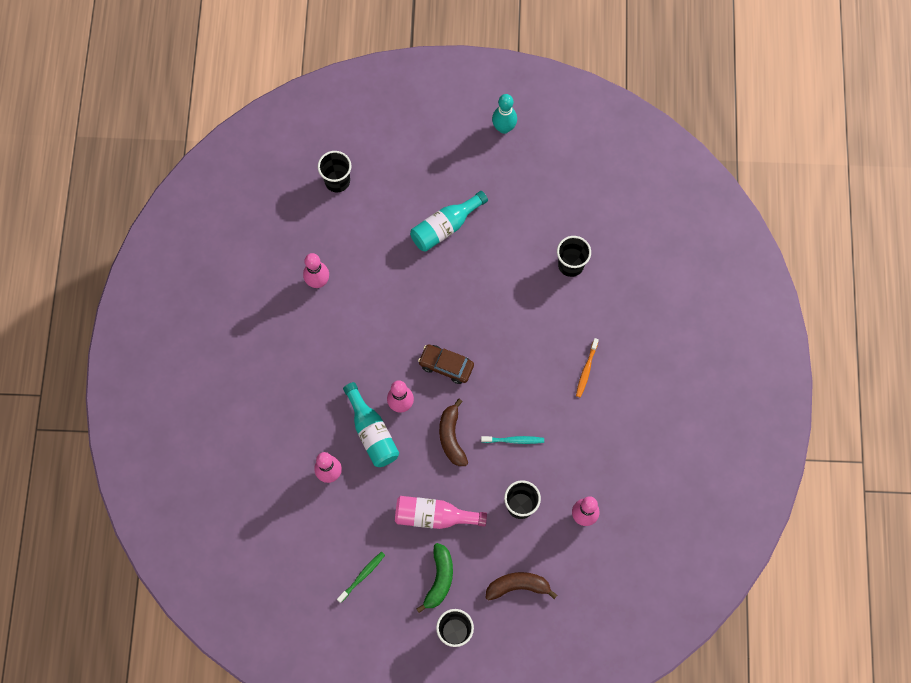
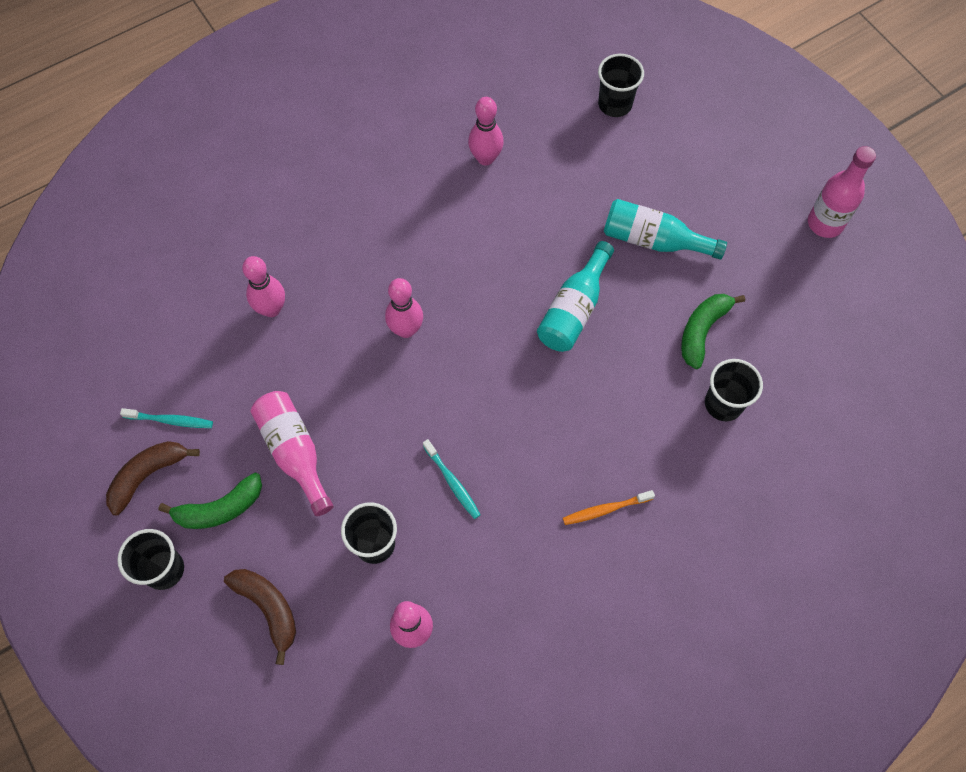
camera: 55 degrees right, 5 degrees down
(362, 576) = (170, 420): green toothbrush -> turquoise toothbrush
(372, 432) = (350, 321): turquoise bottle -> turquoise bottle (574, 309)
(446, 366) = (488, 347): brown car -> none
(451, 437) = (406, 409): brown banana -> brown banana (148, 475)
(504, 128) = (825, 223): turquoise bowling pin -> pink bottle
(520, 243) = (702, 331): none -> green banana

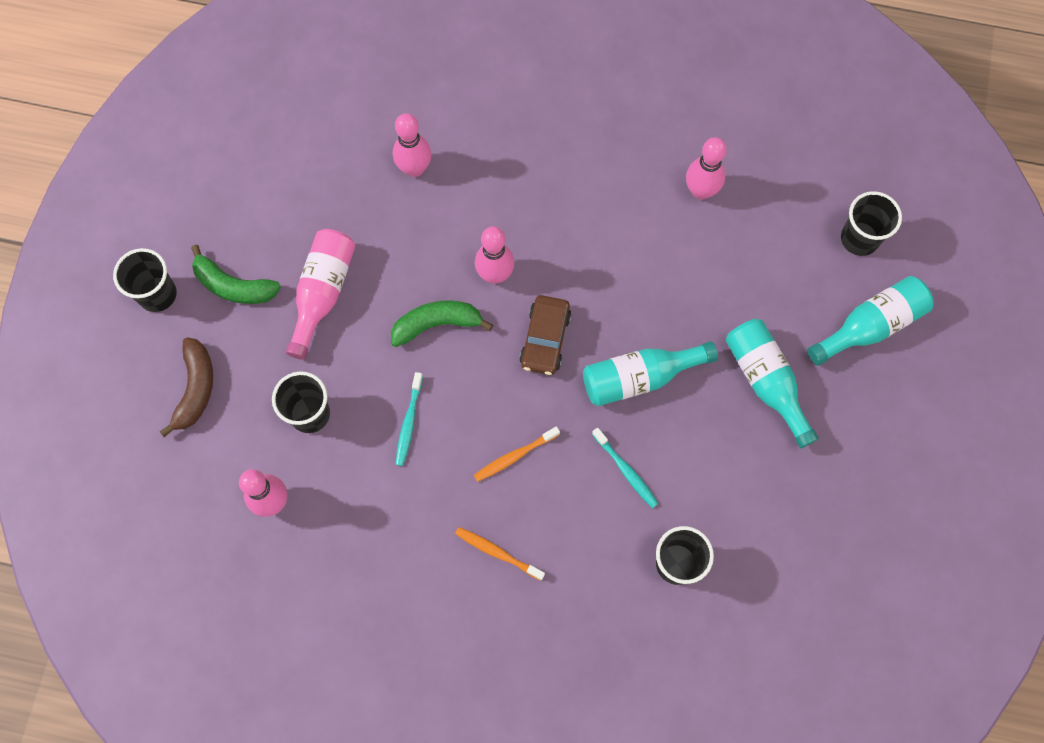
camera: 45 degrees right, 5 degrees up
(148, 475) = (211, 216): brown banana -> none
(170, 420) = (264, 189): turquoise toothbrush -> turquoise toothbrush (626, 470)
(486, 341) = (545, 339): none -> brown car
(548, 436) = (514, 456): none -> orange toothbrush
(678, 151) = (870, 326): none -> turquoise bottle
(702, 331) = (724, 491): green banana -> green banana (437, 324)
(825, 223) = (931, 502): pink bottle -> none

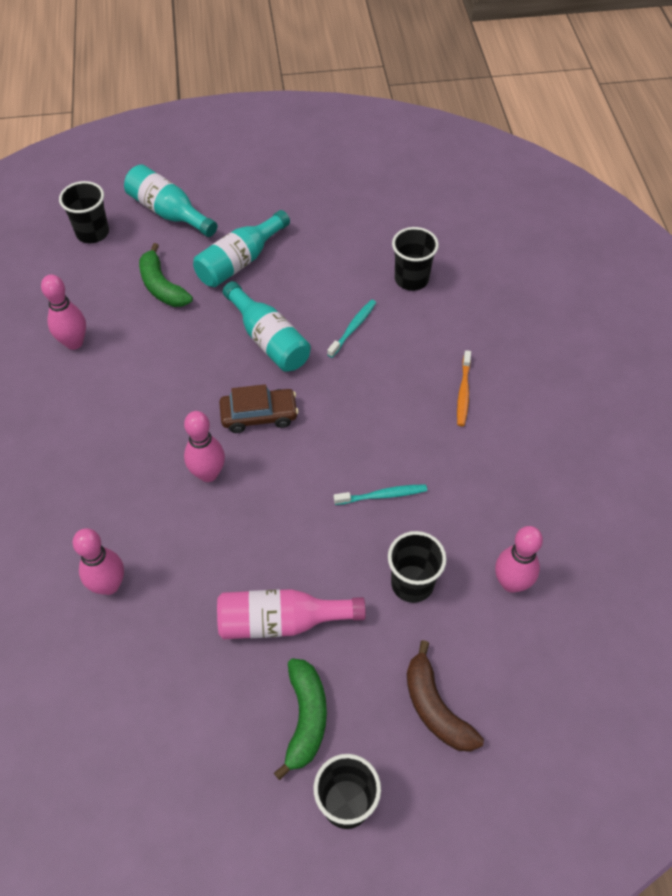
camera: 110 degrees left, 15 degrees down
(195, 389) = (435, 707): brown banana -> brown banana turned 105 degrees counterclockwise
(437, 324) = (277, 505): green banana -> green banana (162, 286)
(514, 456) = (376, 405): orange toothbrush -> none

